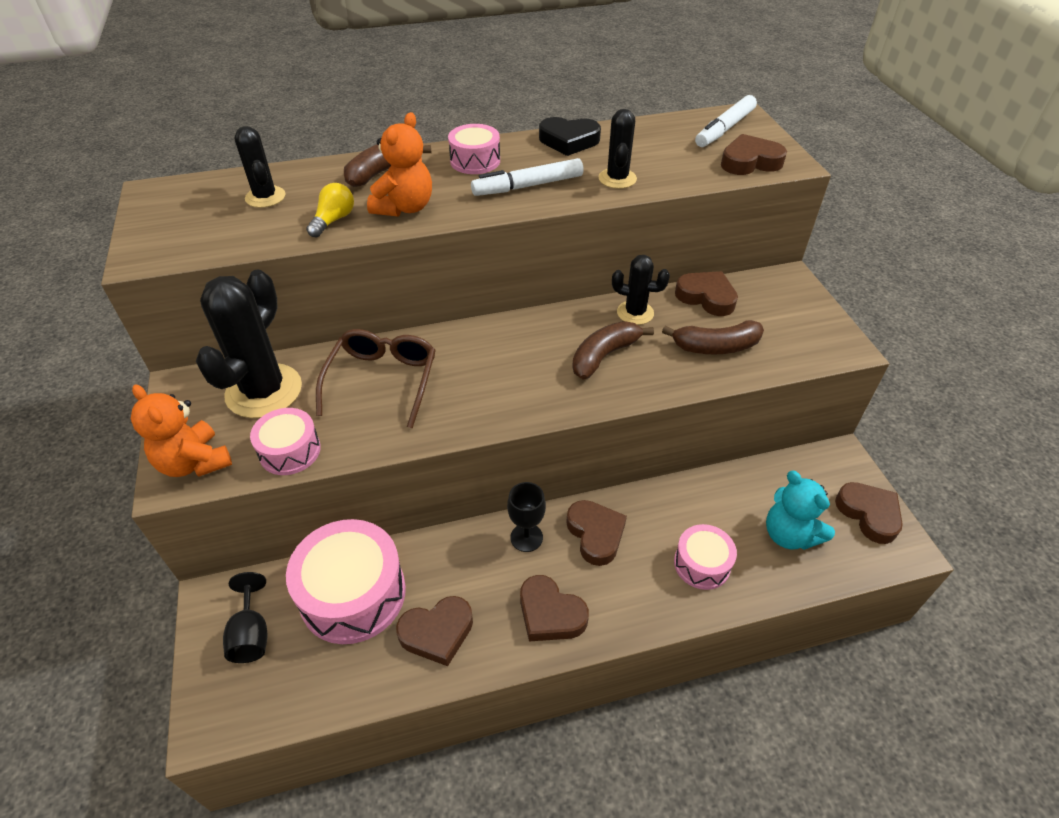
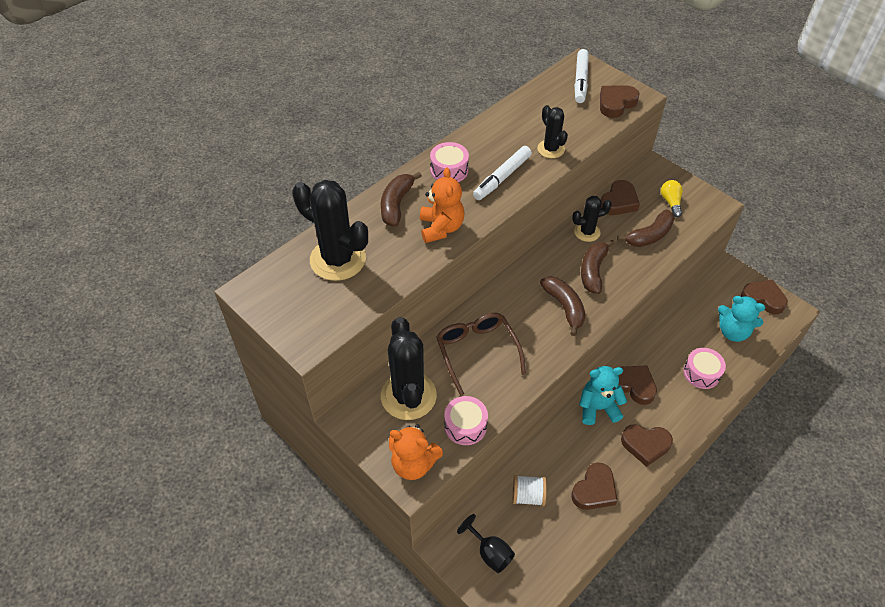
camera: 30 degrees left, 5 degrees up
(265, 197) = (338, 259): black cactus -> black cactus, size x1.82
(333, 220) = (405, 258): yellow light bulb -> yellow light bulb (670, 202)
(353, 594) = (528, 496): pink drum -> white spool
(526, 537) = (598, 408): black goblet -> turquoise teddy bear
(531, 379) = (564, 307): none -> brown banana
(569, 141) = (493, 128): black heart -> none
(706, 297) = (619, 202): brown heart -> brown heart turned 120 degrees clockwise

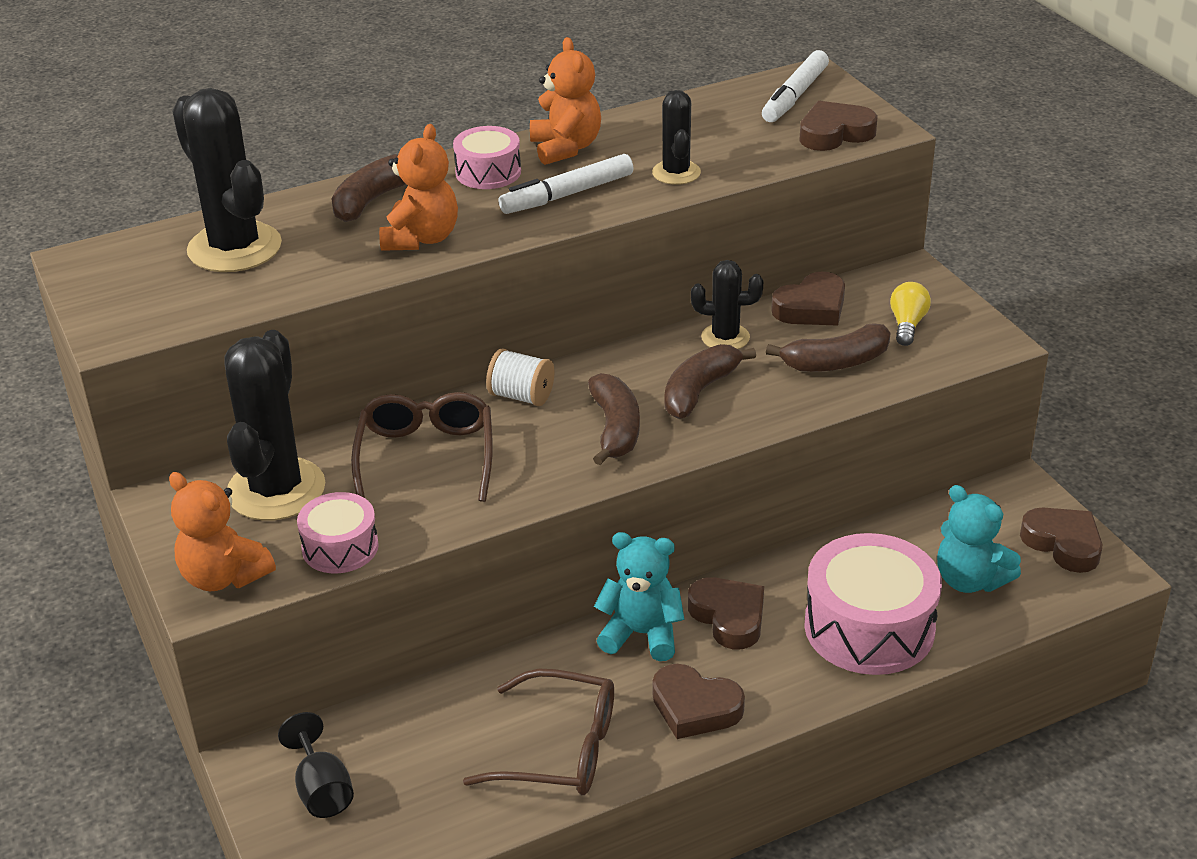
camera: 20 degrees right, 15 degrees down
(481, 143) = (566, 148): none -> orange teddy bear
(528, 496) = (437, 728): white spool -> white spool (521, 396)
(594, 490) = (560, 749): brown heart -> brown glasses
(701, 373) = (869, 627): pink drum -> pink drum, size x1.81

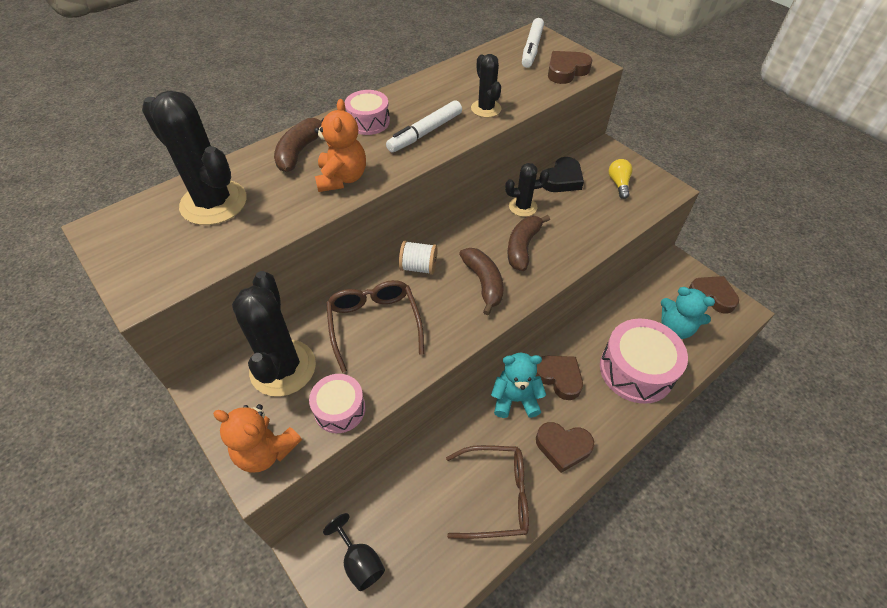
camera: 15 degrees left, 15 degrees up
(566, 148) = (411, 98): orange teddy bear -> none
(811, 307) = (562, 179): brown heart -> black heart
(836, 362) = (591, 215): brown banana -> none

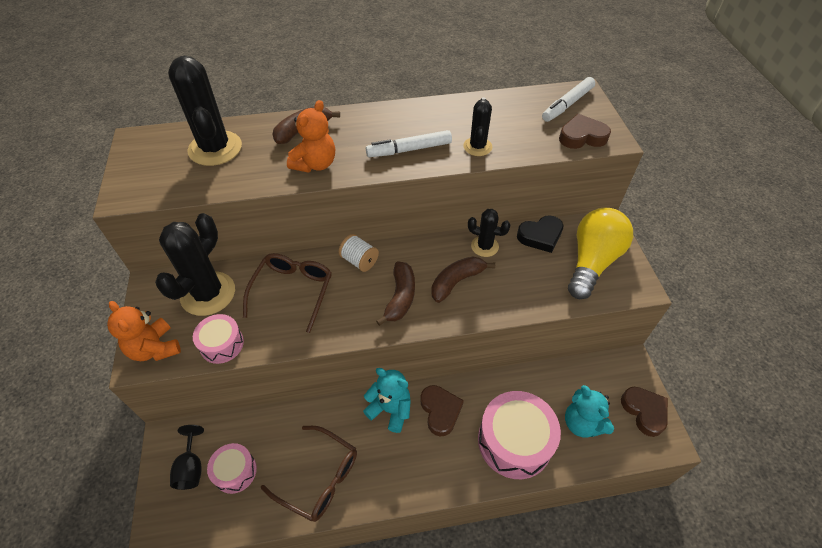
camera: 30 degrees right, 0 degrees up
(368, 122) = (372, 124): pink drum -> pink drum (235, 471)
(563, 447) = (400, 470): brown heart -> none
(618, 184) = (592, 262): yellow light bulb -> yellow light bulb, size x2.23

